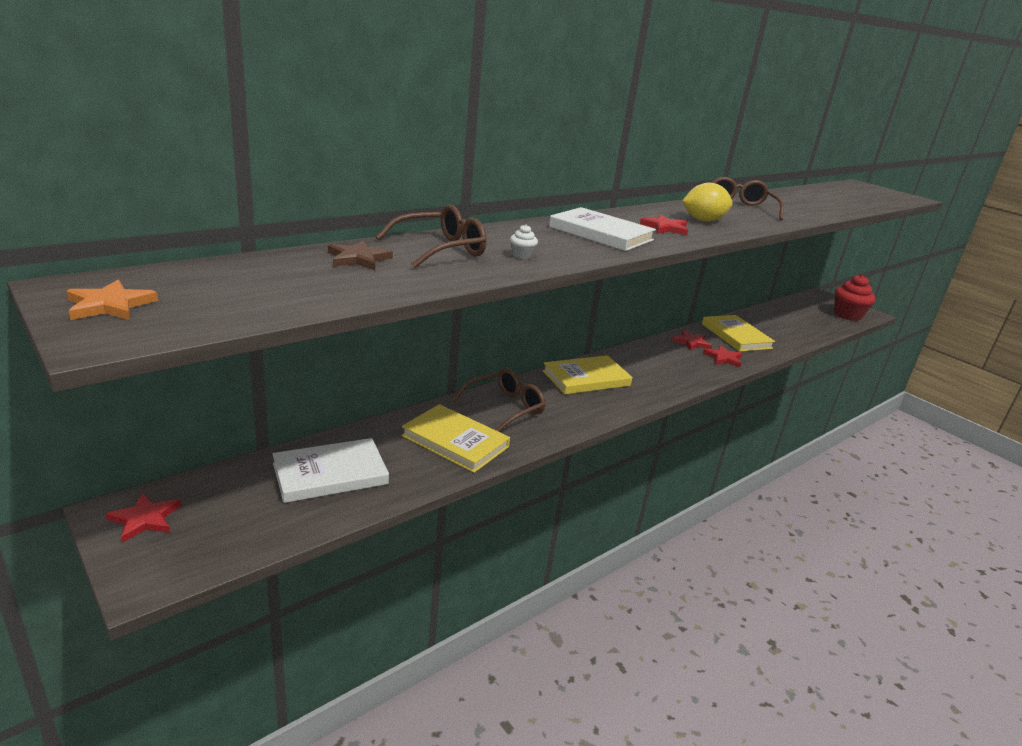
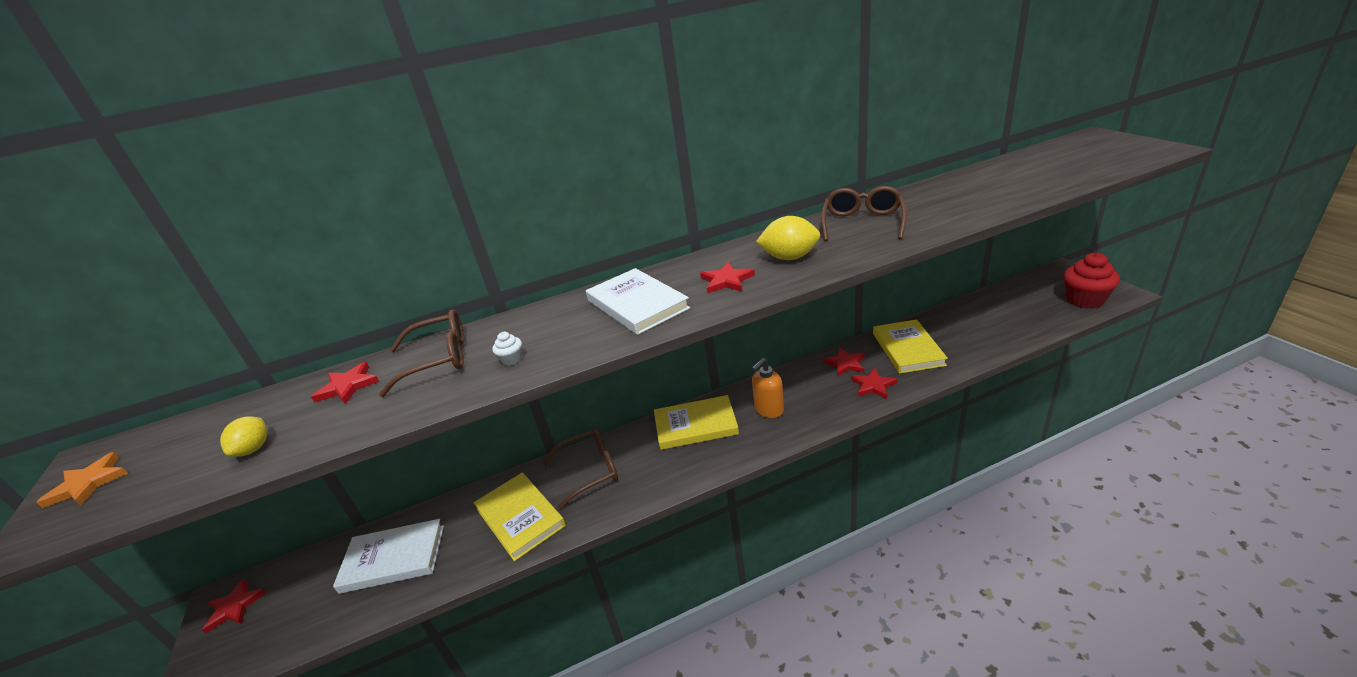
camera: 25 degrees right, 5 degrees up
(308, 292) = (254, 449): none -> yellow lemon
(358, 259) = (348, 386): brown star -> red star
(646, 370) = (768, 410): none -> orange soap dispenser

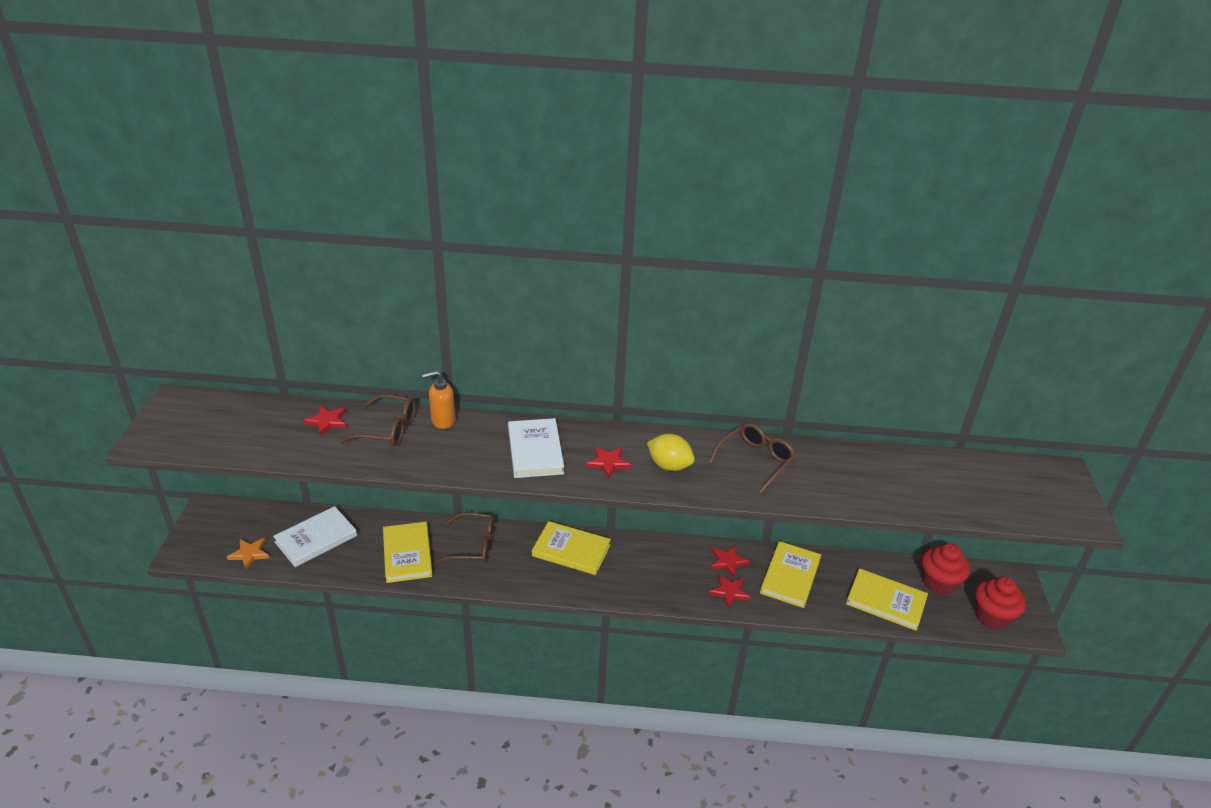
camera: 20 degrees right, 5 degrees up
(88, 483) = (171, 419): orange star -> orange star (249, 554)
(234, 607) = (213, 519): red star -> none
(254, 449) = (260, 443): yellow lemon -> none
(393, 558) = (316, 539): white book -> white book turned 60 degrees counterclockwise
(512, 359) = (429, 455): white cupcake -> none
(768, 410) = (633, 568): orange soap dispenser -> orange soap dispenser (442, 421)
(1000, 329) = (886, 601): none -> yellow book
(1019, 298) = (939, 583): none -> red cupcake

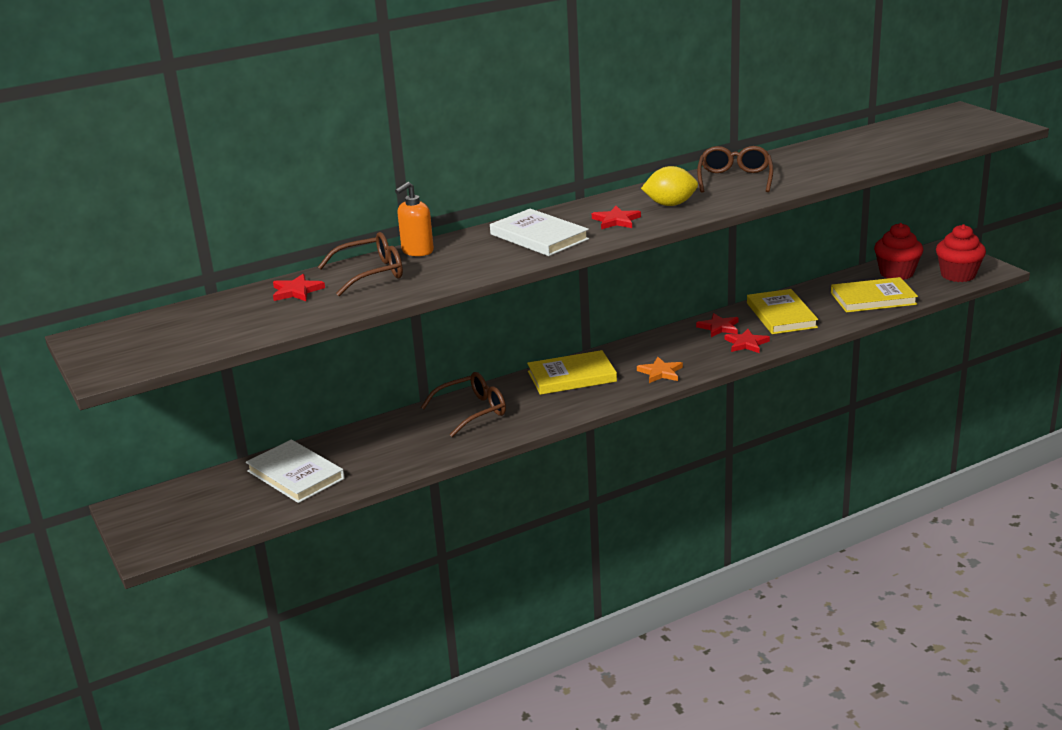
camera: 30 degrees left, 10 degrees down
(249, 554) = (234, 515): orange star -> orange star (660, 372)
(316, 539) = (295, 475): white book -> white book turned 60 degrees counterclockwise
(407, 554) = (413, 444): yellow book -> none

